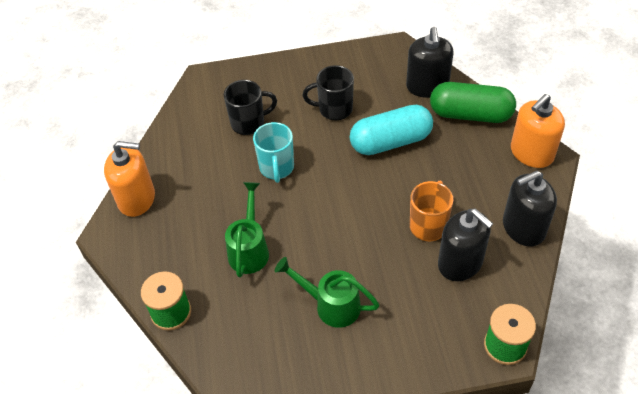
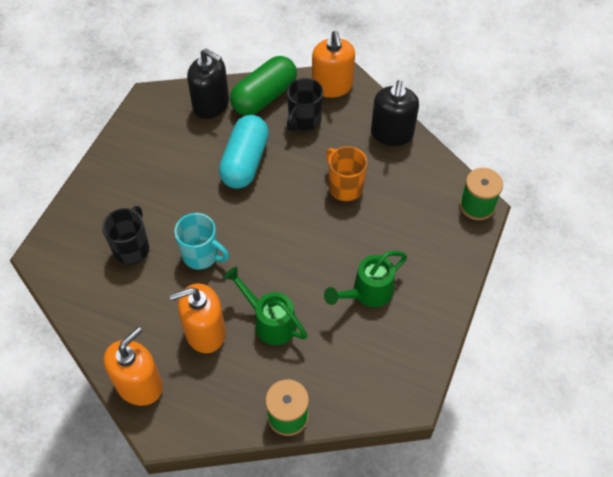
camera: 60 degrees left, 5 degrees up
(209, 212) = (205, 332): none -> orange soap dispenser
(334, 109) = (176, 179): black mug -> black mug (304, 121)
(460, 263) = (392, 188): black soap dispenser -> none

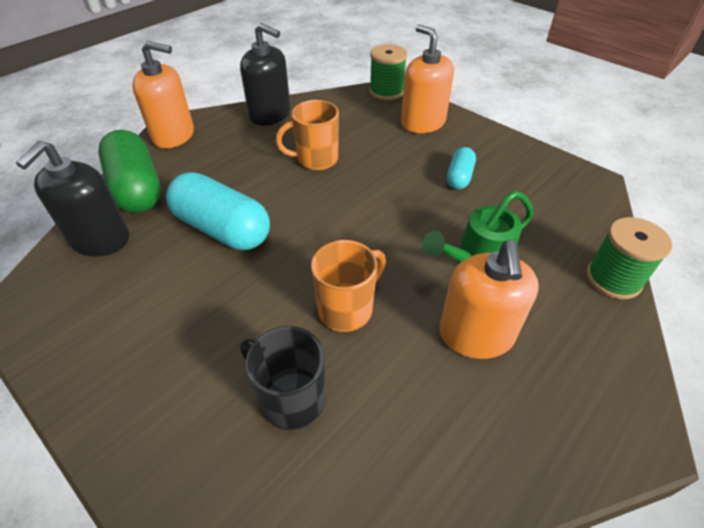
camera: 70 degrees left, 10 degrees down
(139, 385) = (556, 447): orange soap dispenser -> orange soap dispenser (422, 123)
(201, 255) = (347, 309): turquoise mug -> orange mug
(211, 105) = (100, 239): black soap dispenser -> black soap dispenser turned 150 degrees clockwise
(304, 121) = (202, 166): black mug -> none
(367, 293) = (459, 177): green watering can -> turquoise capsule

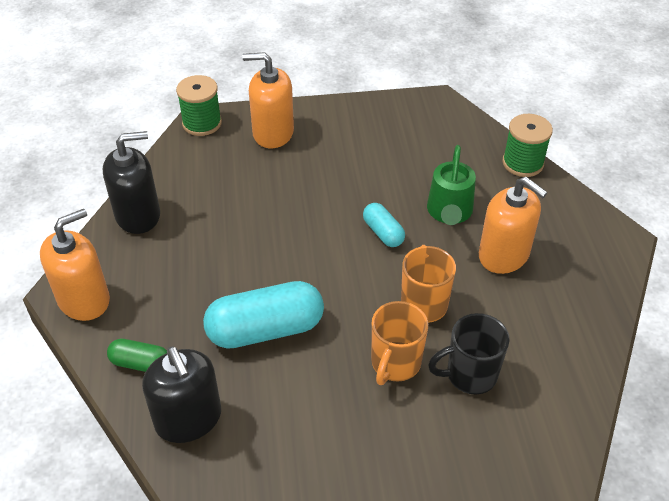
camera: 50 degrees left, 0 degrees up
(137, 188) = (141, 363): green capsule -> green capsule, size x0.52
(316, 159) = (243, 224): orange mug -> orange mug (395, 363)
(459, 177) = (360, 160): turquoise capsule -> turquoise capsule (383, 233)

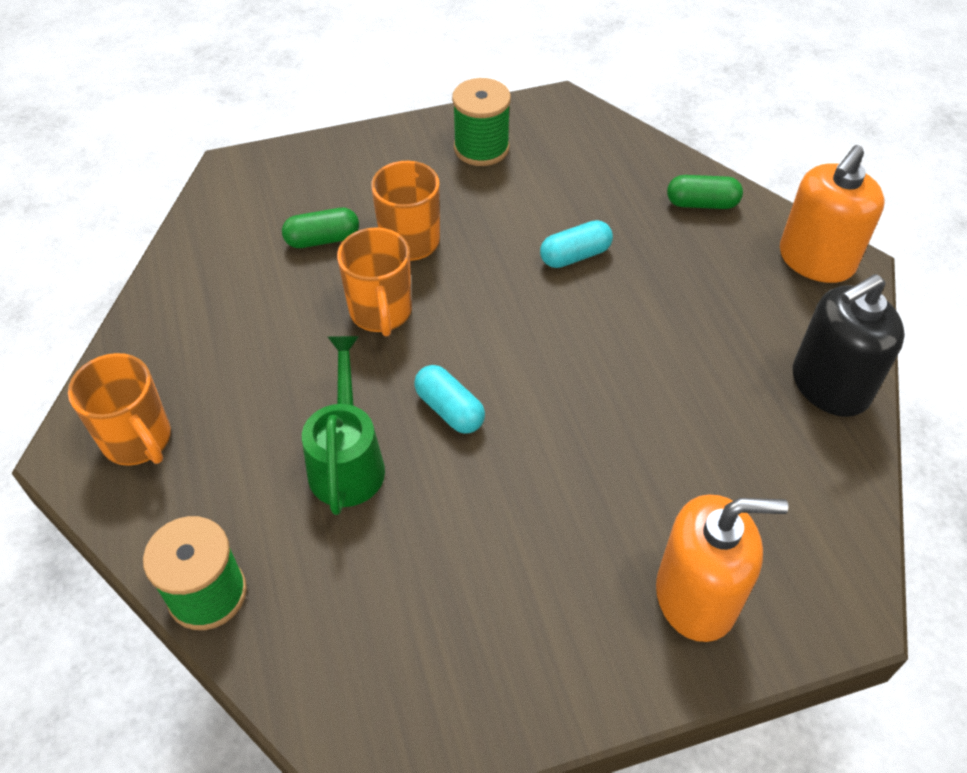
camera: 170 degrees right, 5 degrees up
(188, 419) = (621, 163): black soap dispenser -> none
(202, 123) = (843, 600): green spool -> green spool (481, 148)
(265, 330) = (575, 255): turquoise capsule -> turquoise capsule, size x0.52
(469, 375) = (322, 239): black mug -> green capsule
(504, 255) = (265, 398): orange soap dispenser -> none
(582, 240) = (138, 440): none -> orange mug

